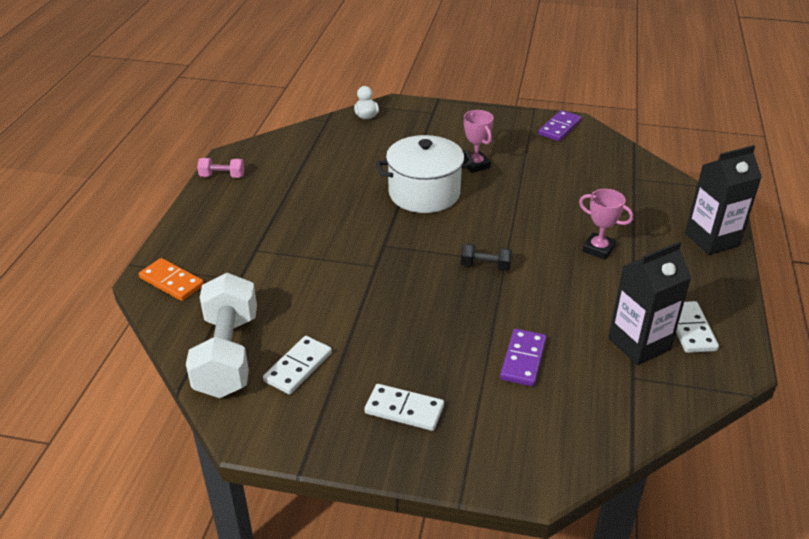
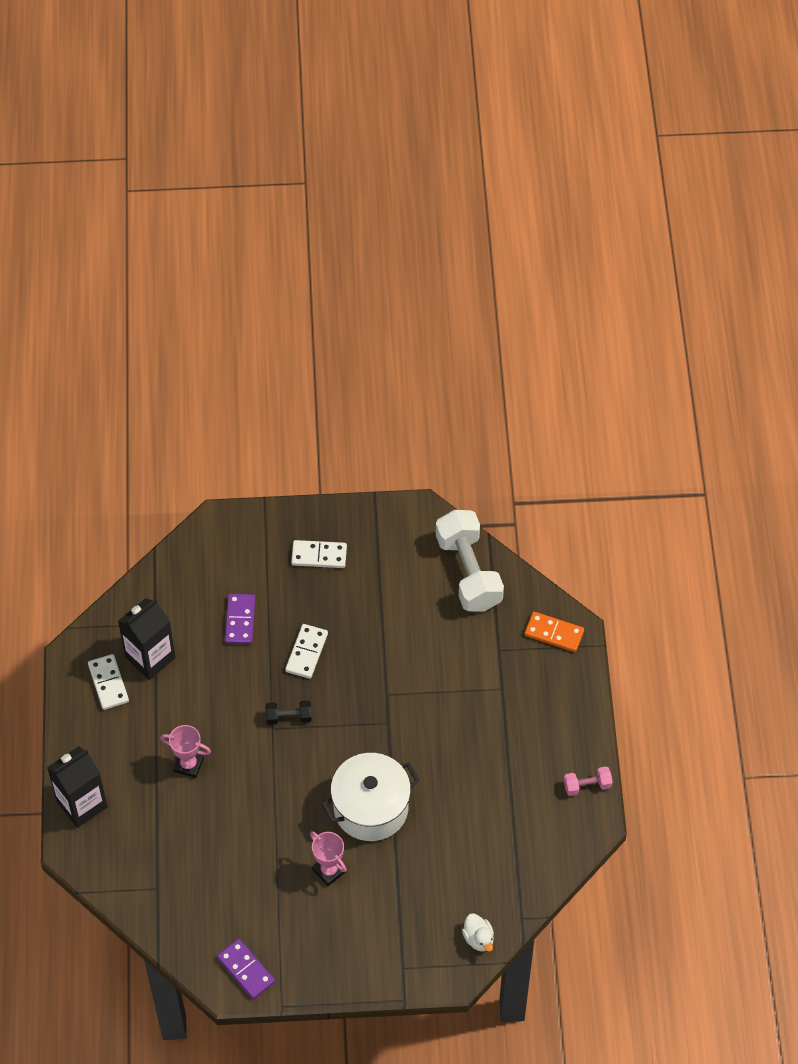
camera: 165 degrees right, 20 degrees up
(298, 367) = (410, 573): white domino -> white domino (307, 652)
(559, 128) = (246, 970): purple domino -> purple domino turned 60 degrees counterclockwise

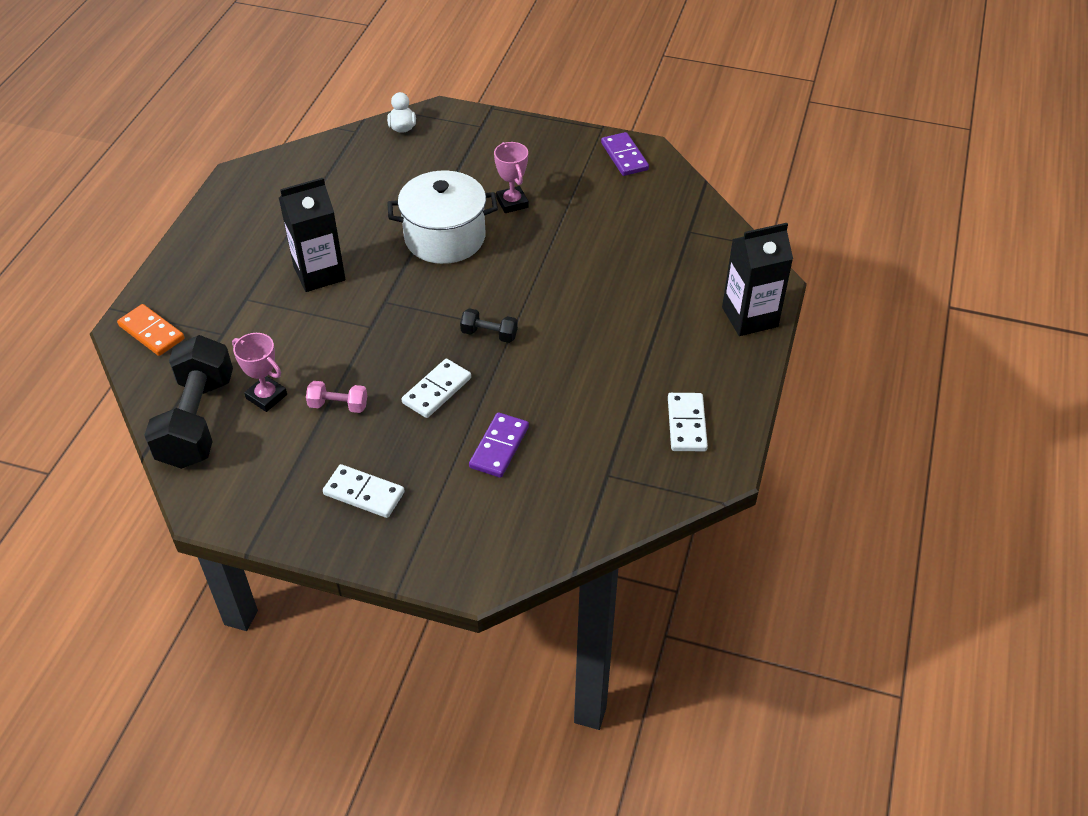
camera: 160 degrees left, 10 degrees down
(150, 657) = (626, 437): black carton -> black carton (319, 273)
(188, 764) = (619, 321): pink trophy -> pink trophy (266, 396)
(468, 572) = (197, 420): white dumbbell -> black dumbbell
(587, 785) = (224, 201): pink dumbbell -> pink dumbbell (338, 405)

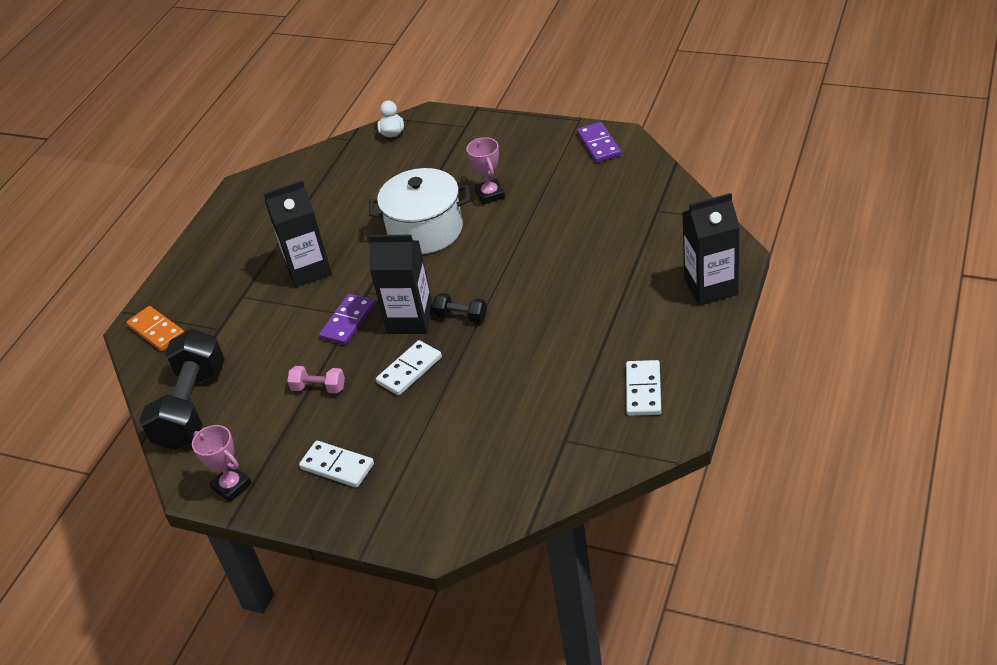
camera: 10 degrees right, 5 degrees down
(266, 396) = (254, 383): pink trophy -> pink trophy (231, 486)
(434, 335) = (410, 319): none -> black carton
(499, 447) = (464, 419): purple domino -> purple domino (348, 322)

